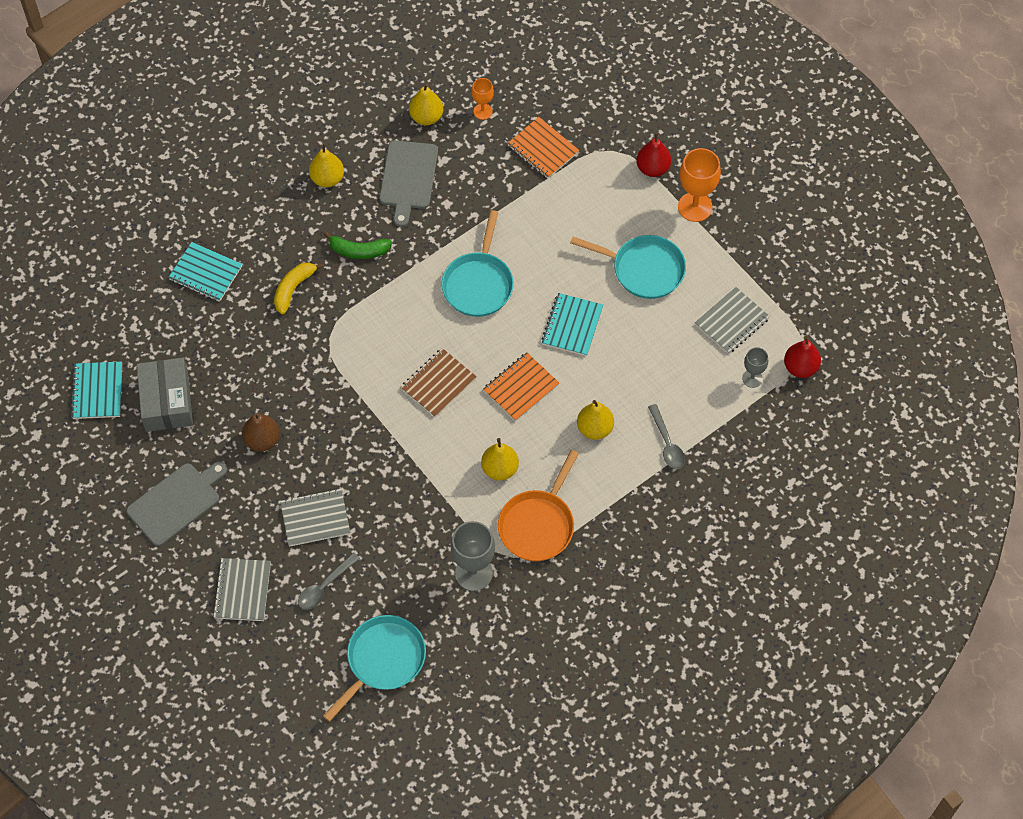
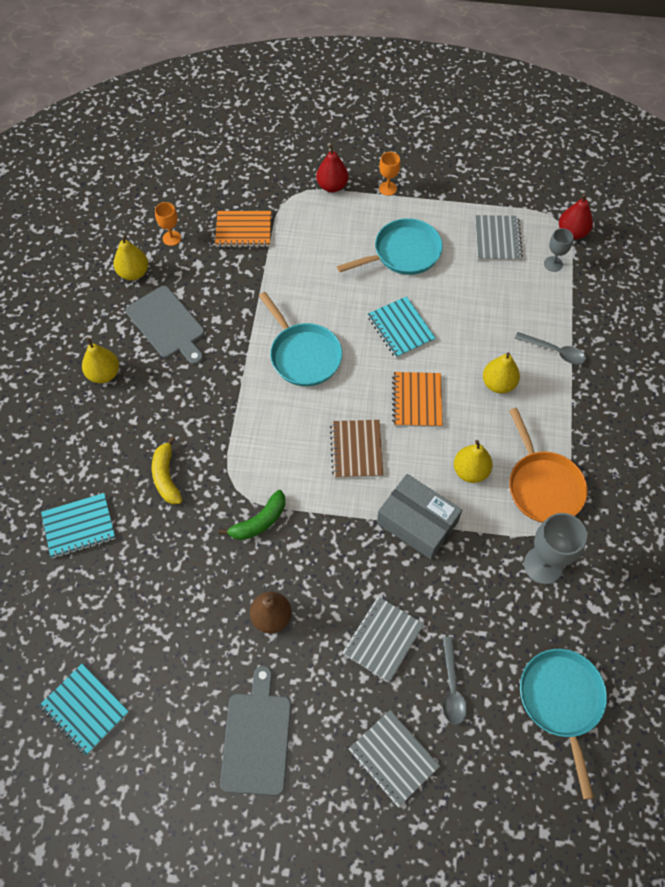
camera: 45 degrees left, 0 degrees up
(167, 401) = (157, 660): grey box -> grey box (417, 522)
(358, 251) = (187, 406): green banana -> green banana (259, 521)
(695, 207) = (388, 188): orange goblet -> orange goblet, size x0.57

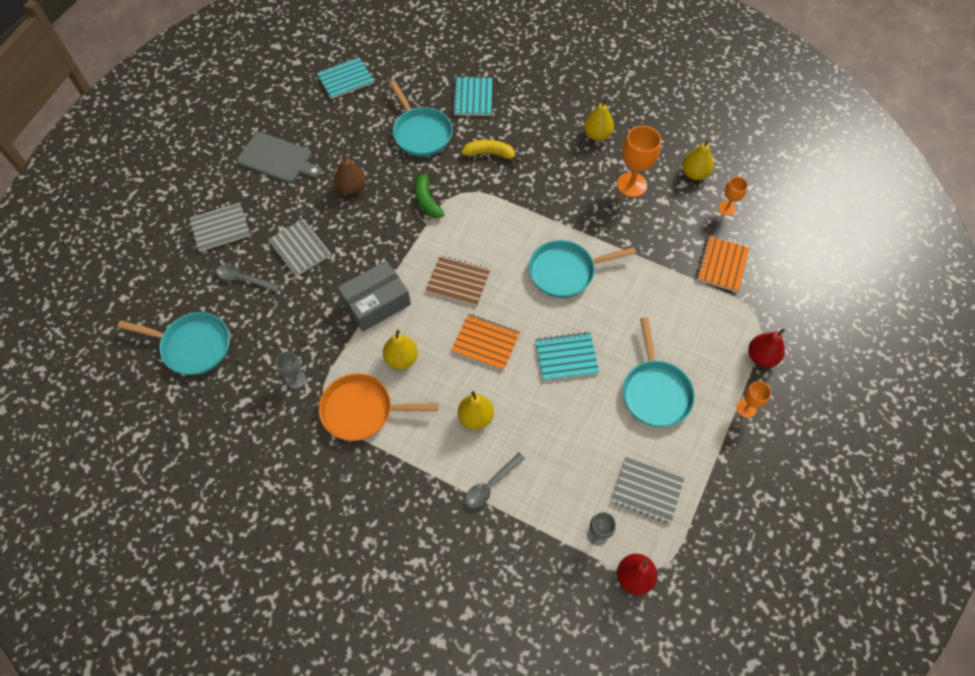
camera: 110 degrees right, 0 degrees up
(156, 568) = (421, 133): none -> turquoise pan
(167, 324) = (631, 184): grey cutting board -> orange goblet
(543, 565) = (296, 379): grey goblet -> grey goblet, size x0.57

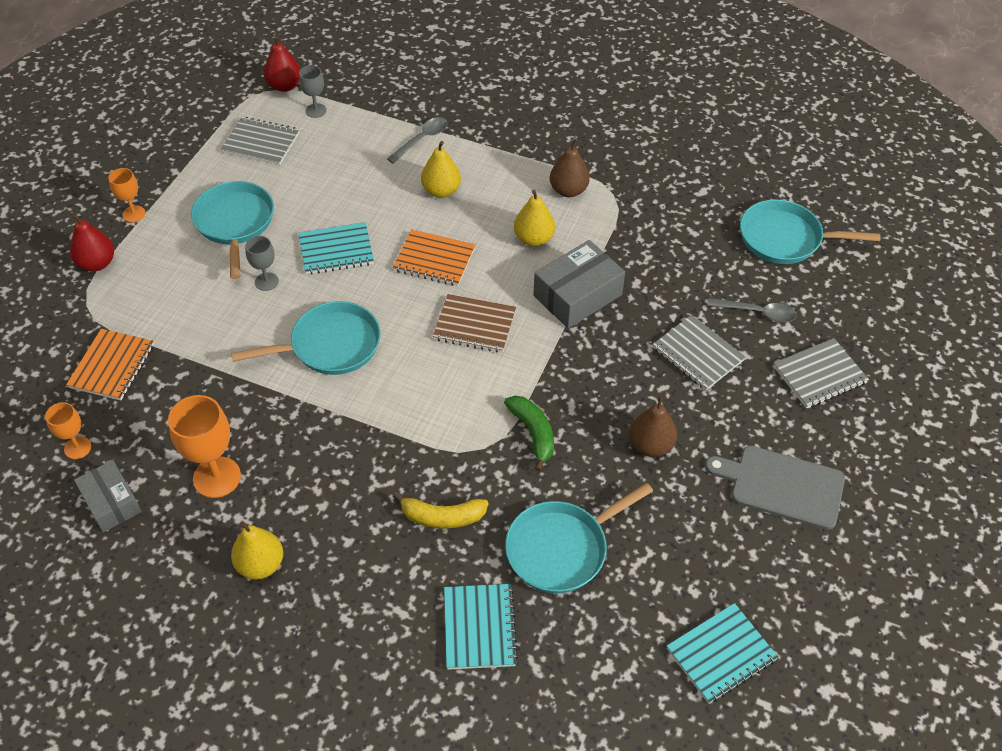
camera: 175 degrees right, 10 degrees down
(296, 379) = (651, 213): grey goblet -> grey goblet (266, 281)
(362, 410) = (568, 190): orange pan -> brown pear
(421, 133) = (561, 548): turquoise pan -> turquoise pan turned 90 degrees counterclockwise
(694, 173) = (111, 502): yellow pear -> grey box

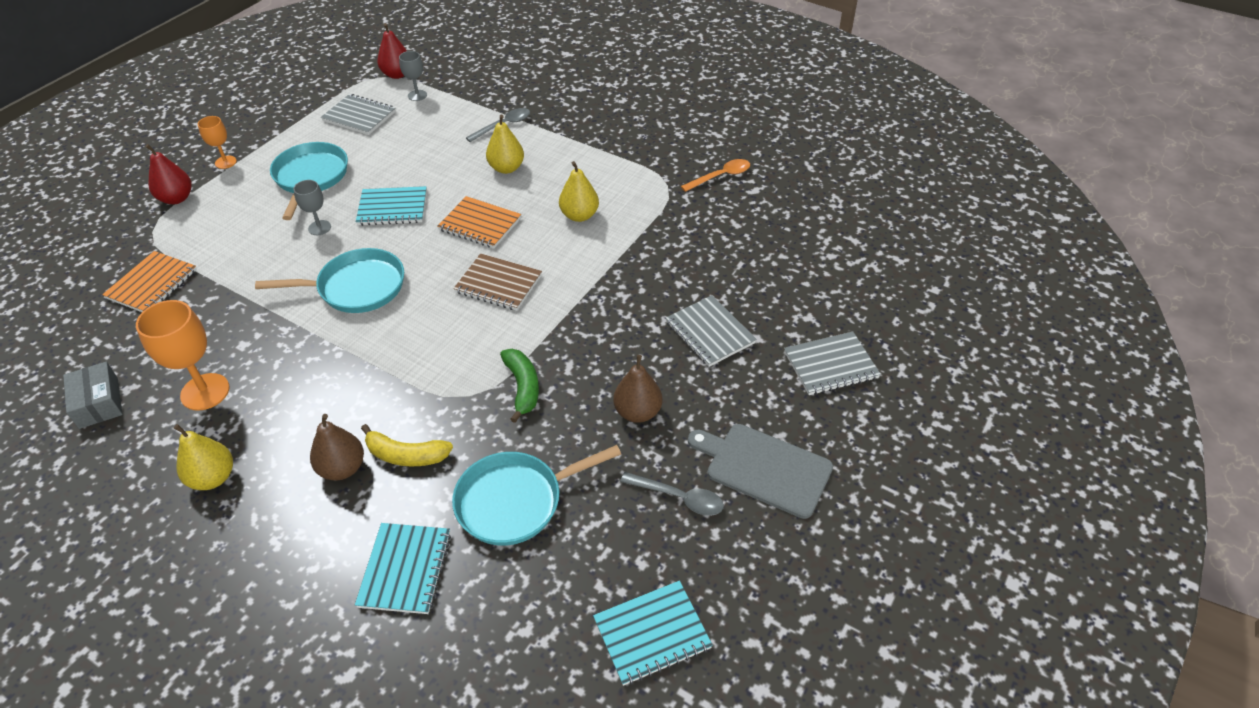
camera: 10 degrees right, 5 degrees down
(77, 448) = (90, 351): orange goblet -> none
(568, 190) = (625, 178): brown pear -> brown pear (342, 468)
(577, 295) = (606, 268): grey box -> none
(665, 179) = (721, 176): none -> orange spoon
(758, 313) = (781, 301): grey spoon -> grey spoon (679, 498)
(785, 238) = (826, 238): turquoise pan -> none

